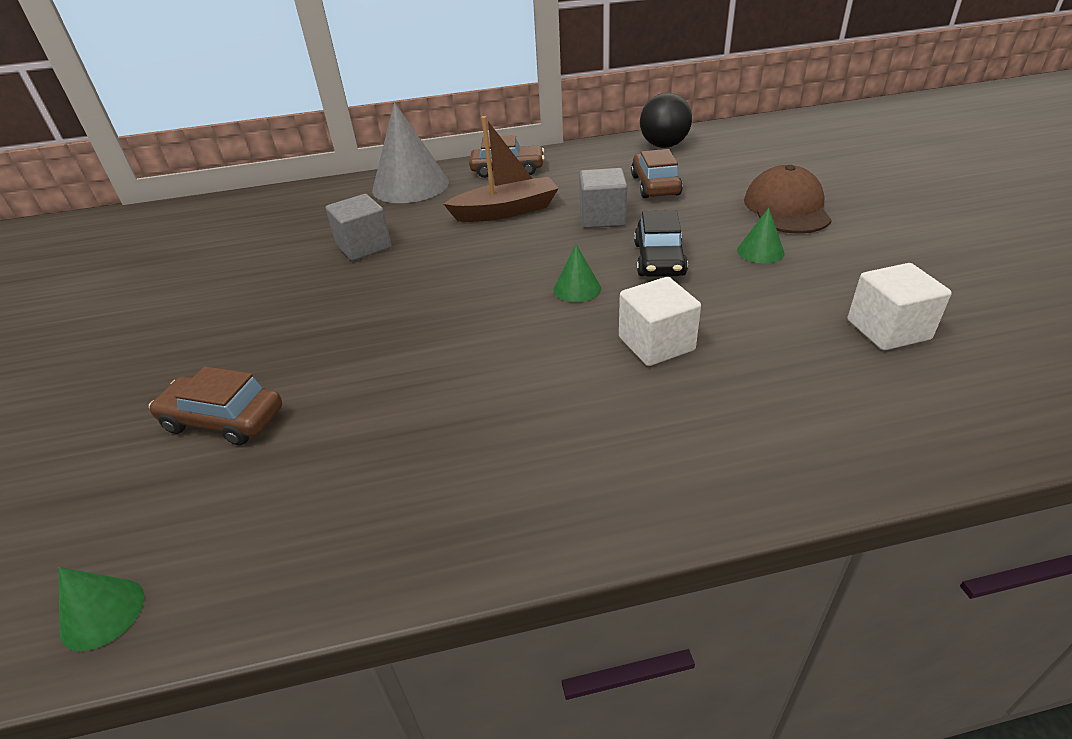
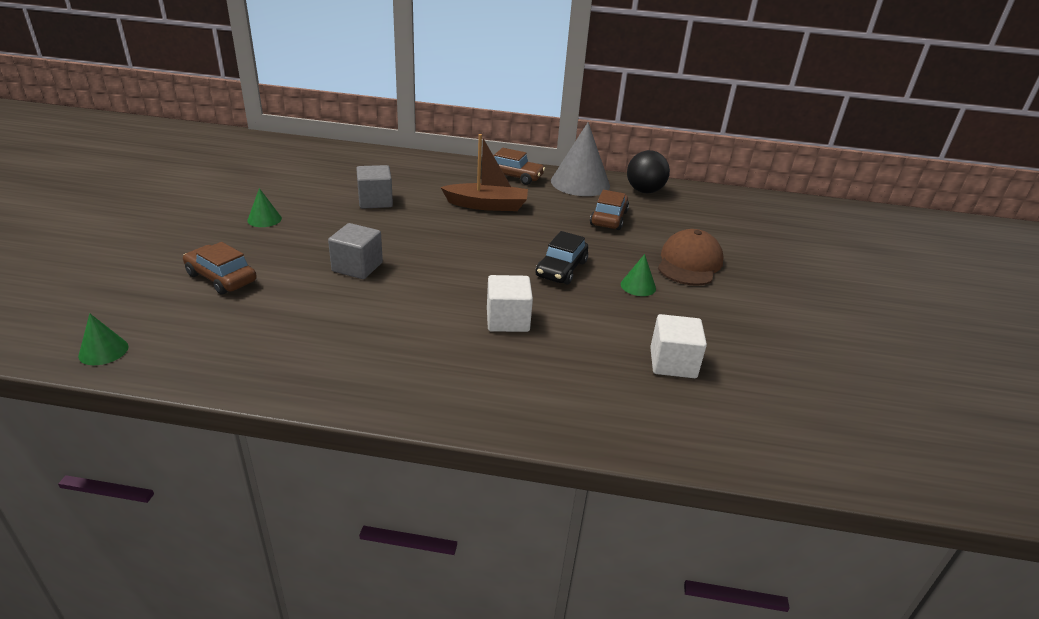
camera: 15 degrees right, 5 degrees down
(410, 186) = (438, 168): grey cone -> grey cone (580, 183)
(577, 288) = (488, 270): green cone -> green cone (264, 219)
(602, 218) = (549, 229): grey cube -> grey cube (357, 267)

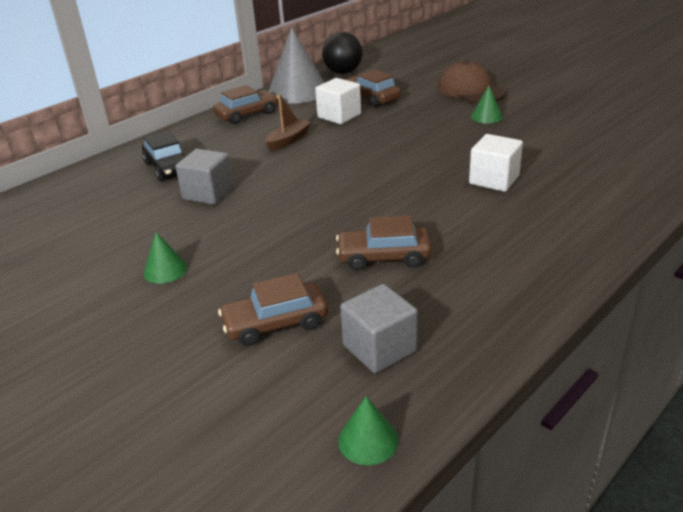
camera: 50 degrees left, 0 degrees up
(334, 297) = (383, 257): none -> brown car
(357, 267) = (336, 232): grey cube -> grey cube (379, 348)
(487, 205) = (288, 140): brown boat -> brown boat, size x0.64
(561, 269) = (434, 138): black car -> black car (168, 168)
(673, 363) = (596, 134): white cube -> white cube (339, 116)

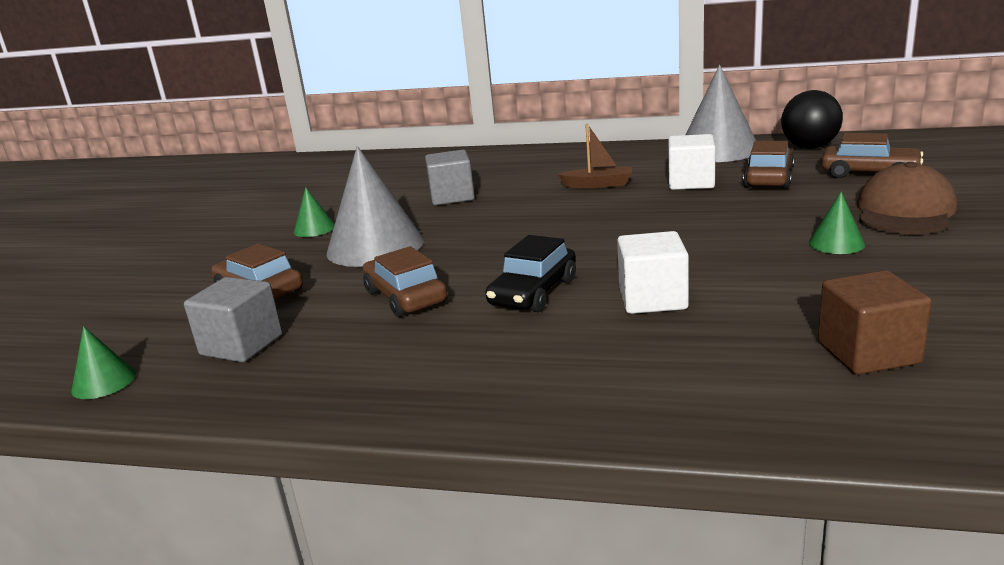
camera: 60 degrees right, 10 degrees down
(168, 168) = (480, 170): black car -> black car (533, 292)
(247, 114) = (627, 154): brown car -> brown car (869, 173)
(261, 249) = (375, 246): none -> grey cone
(608, 154) = (868, 353): none -> brown cube

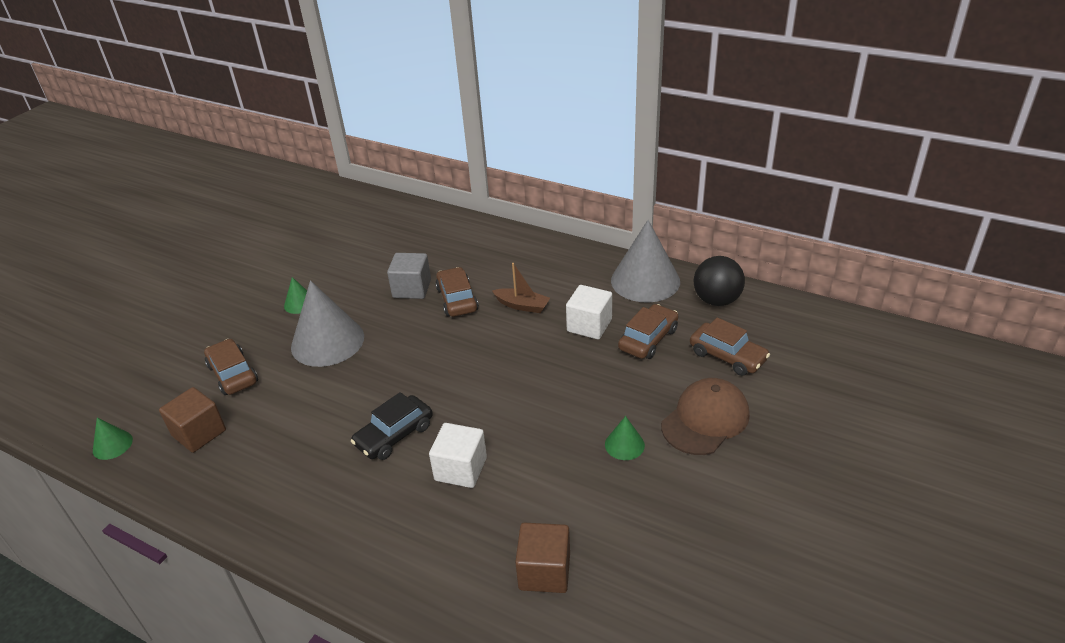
camera: 15 degrees right, 15 degrees up
(241, 345) = (199, 433): grey cube -> brown cube
(405, 297) = (315, 413): brown car -> brown car (457, 299)

